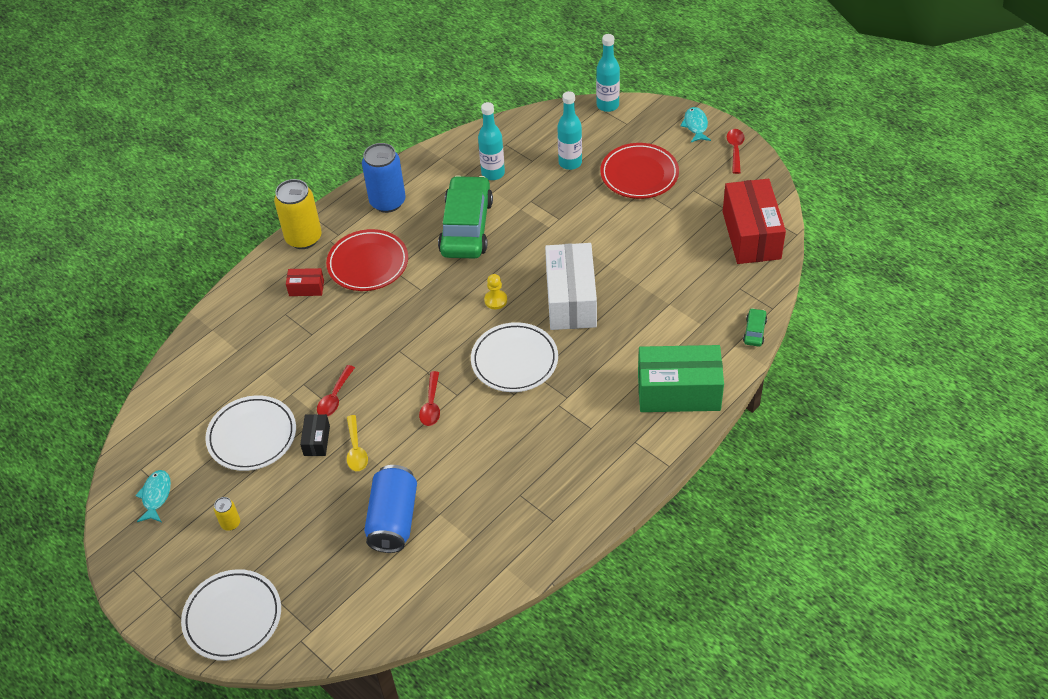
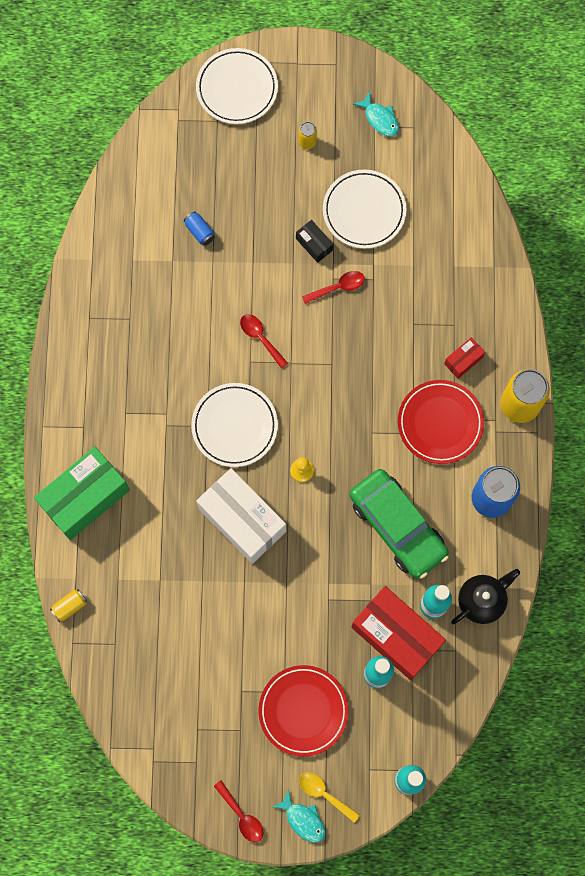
camera: 135 degrees right, 25 degrees up
(335, 397) = (338, 287): red spoon -> red spoon turned 90 degrees clockwise
(356, 449) = (279, 260): yellow spoon -> yellow spoon (324, 794)
(393, 519) = (200, 231): blue can -> blue can, size x0.46
(459, 157) = (481, 600): none -> black teapot
(751, 235) = (149, 714): red box -> red box (396, 635)
(754, 331) = (70, 606): green car -> yellow can

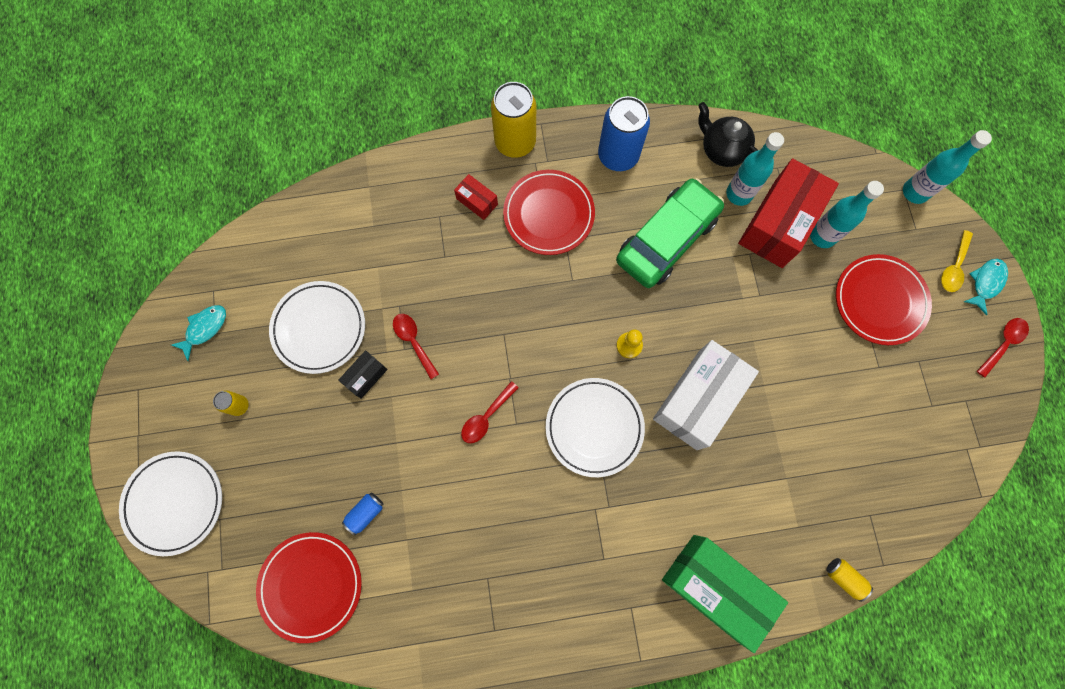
camera: 100 degrees left, 0 degrees up
(152, 185) = (311, 585): none -> red plate

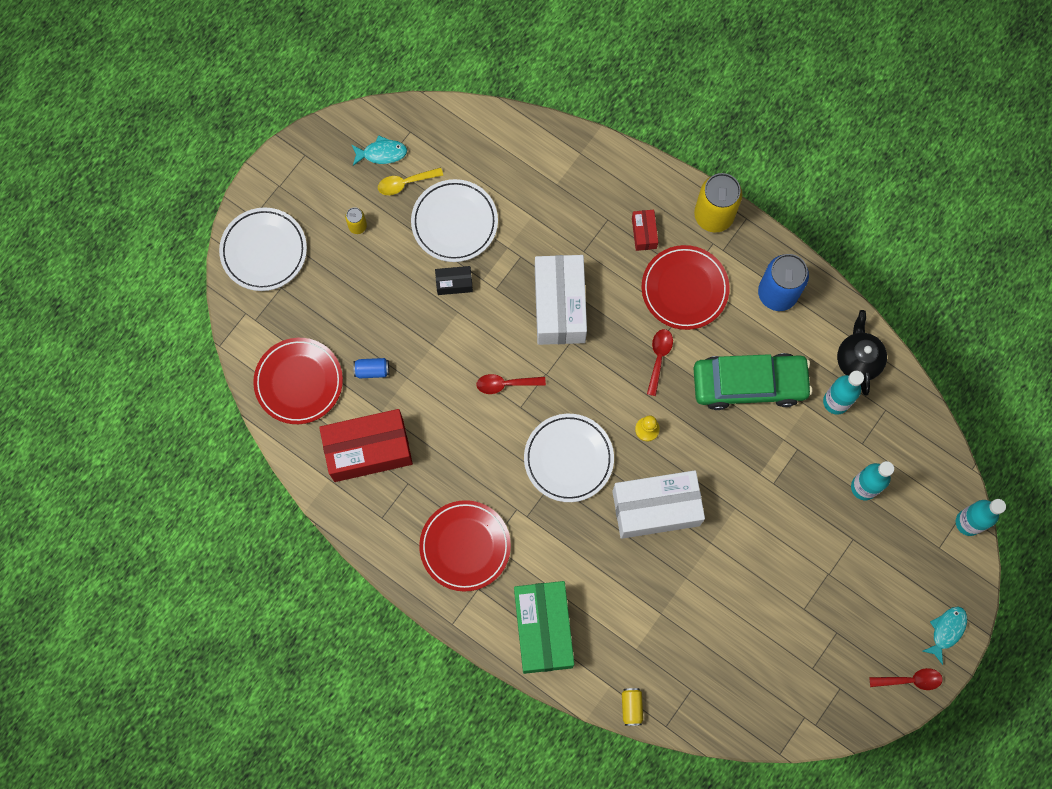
camera: 45 degrees right, 0 degrees up
(413, 342) = (507, 290): red spoon -> red spoon (659, 358)
(467, 315) = (559, 306): none -> white box
(778, 223) = (841, 448): red box -> red box (368, 450)
(879, 301) = (854, 568): red plate -> red plate (465, 546)
(954, 267) = (936, 598): yellow spoon -> yellow spoon (405, 183)
(985, 283) = (946, 631): turquoise fish -> turquoise fish turned 45 degrees counterclockwise

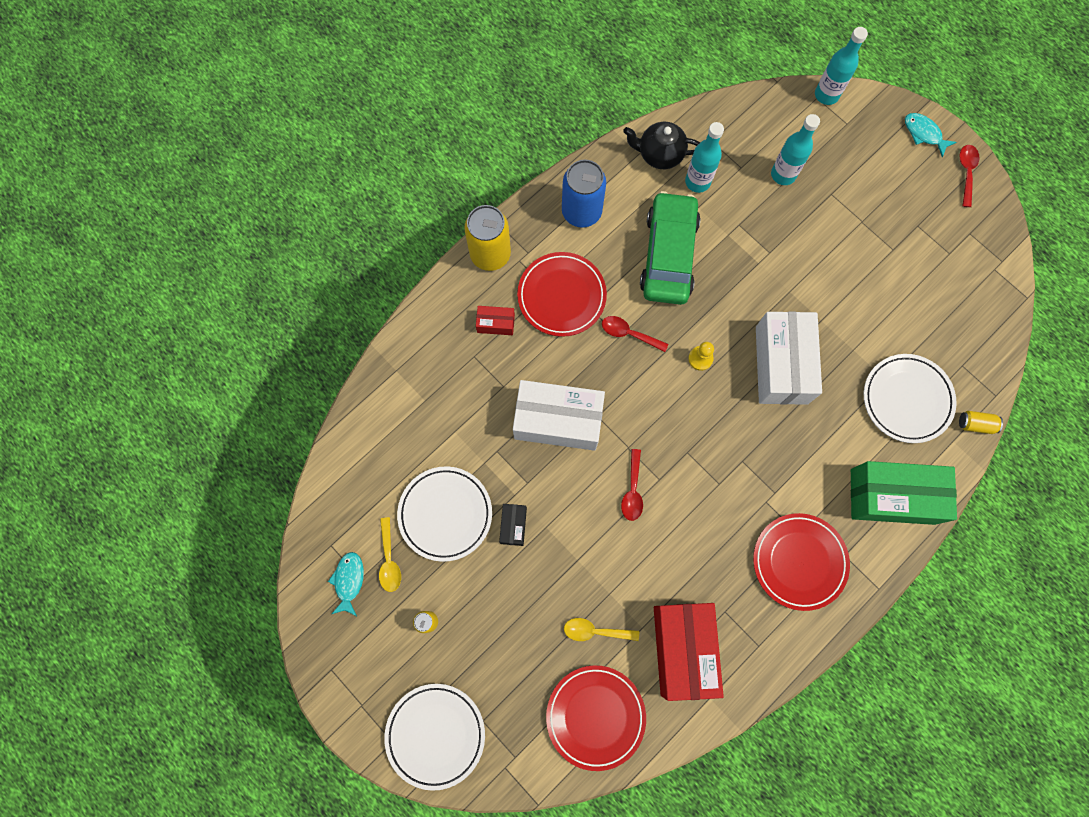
camera: 80 degrees left, 0 degrees up
(372, 370) = (595, 631): blue can -> yellow spoon
(568, 459) = (720, 440): white plate -> white plate (906, 399)

